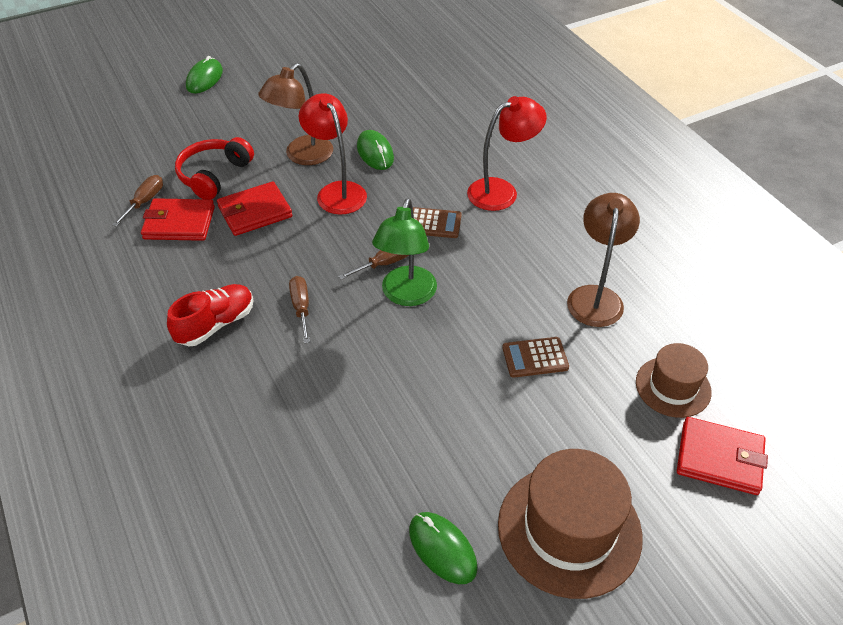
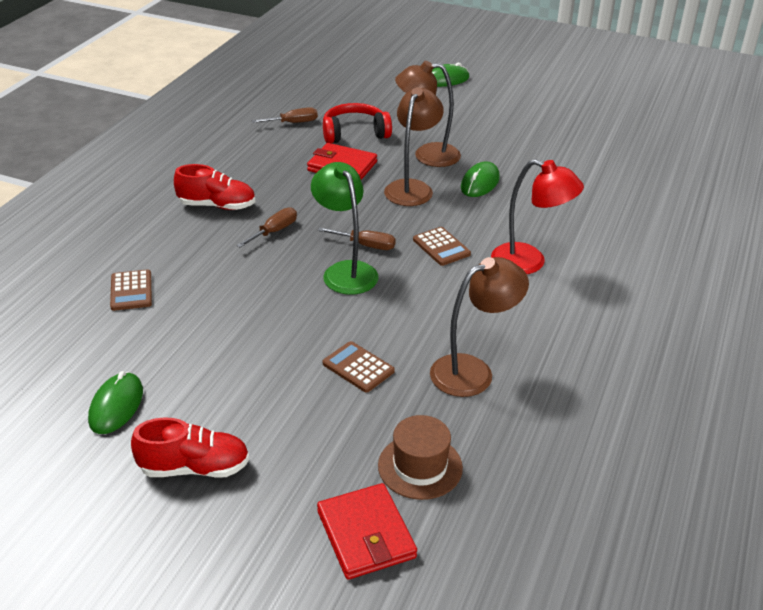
camera: 50 degrees right, 10 degrees down
(179, 223) = (291, 145): red wallet -> none
(281, 455) = (131, 291): none -> brown calculator
(337, 191) = (412, 188): red lamp -> brown lamp
(406, 295) = (345, 271): green lamp -> green lamp turned 90 degrees clockwise
(569, 529) = (195, 468): brown hat -> red shoe

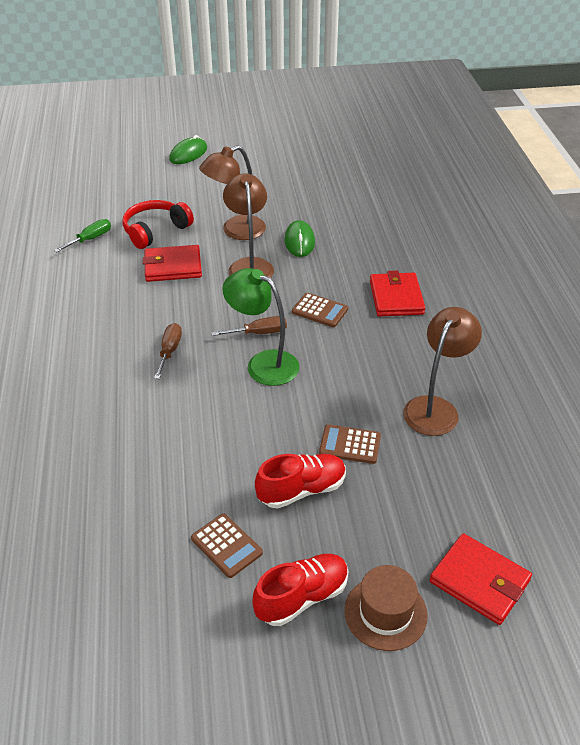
camera: 30 degrees left, 5 degrees up
(116, 406) = (182, 577): green mouse -> none
(131, 291) = (91, 462): brown calculator -> brown calculator (226, 546)
(217, 206) = (94, 346): red shoe -> red shoe (301, 490)
(293, 123) = (90, 239): brown screwdriver -> green screwdriver
(420, 466) = (468, 505): brown hat -> brown hat (385, 613)
(529, 262) = (396, 297): red lamp -> red wallet

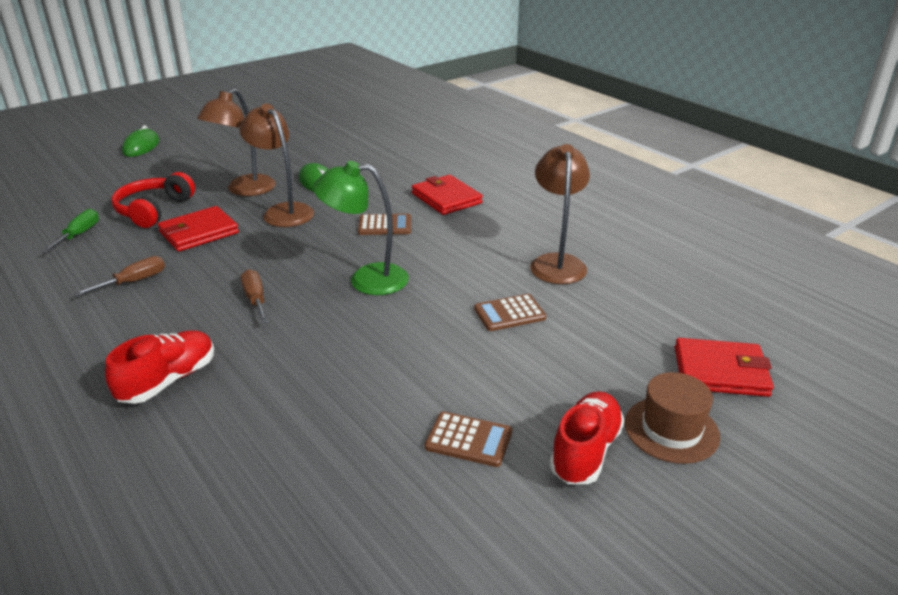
camera: 30 degrees left, 10 degrees down
(259, 333) = (340, 258): brown screwdriver -> brown screwdriver (134, 282)
(301, 490) = (499, 364): red shoe -> red shoe (168, 380)

